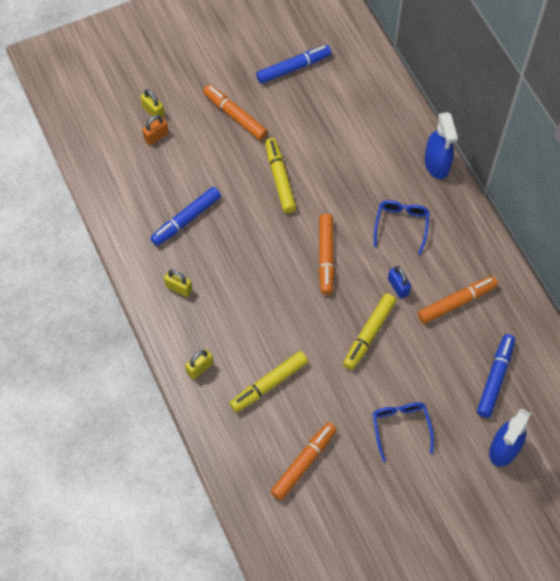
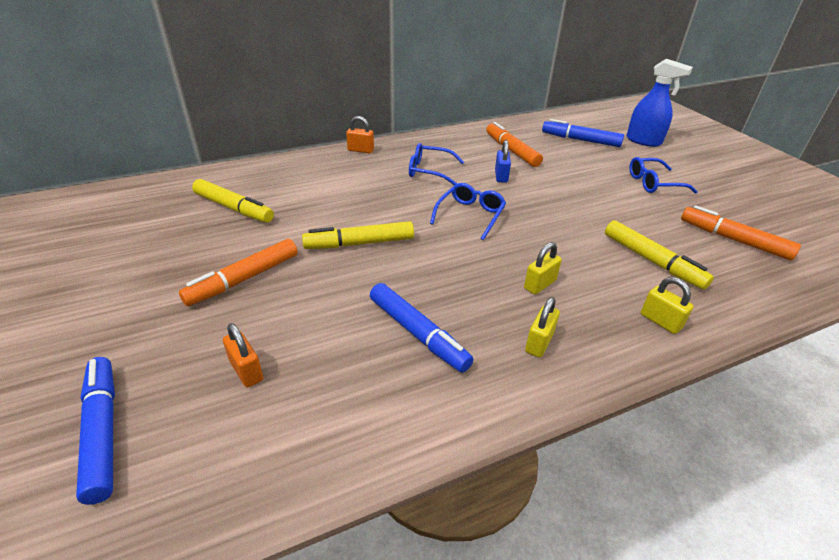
camera: 90 degrees left, 25 degrees down
(153, 111) = (190, 375): yellow padlock -> yellow padlock (539, 284)
(293, 68) = (190, 227): blue marker -> blue marker (102, 432)
(326, 256) = (470, 215): orange marker -> blue glasses
(369, 334) = (559, 194): yellow marker -> yellow marker (233, 208)
(398, 287) = (501, 176): blue padlock -> blue padlock turned 60 degrees counterclockwise
(437, 164) = (360, 150): blue spray bottle -> orange padlock

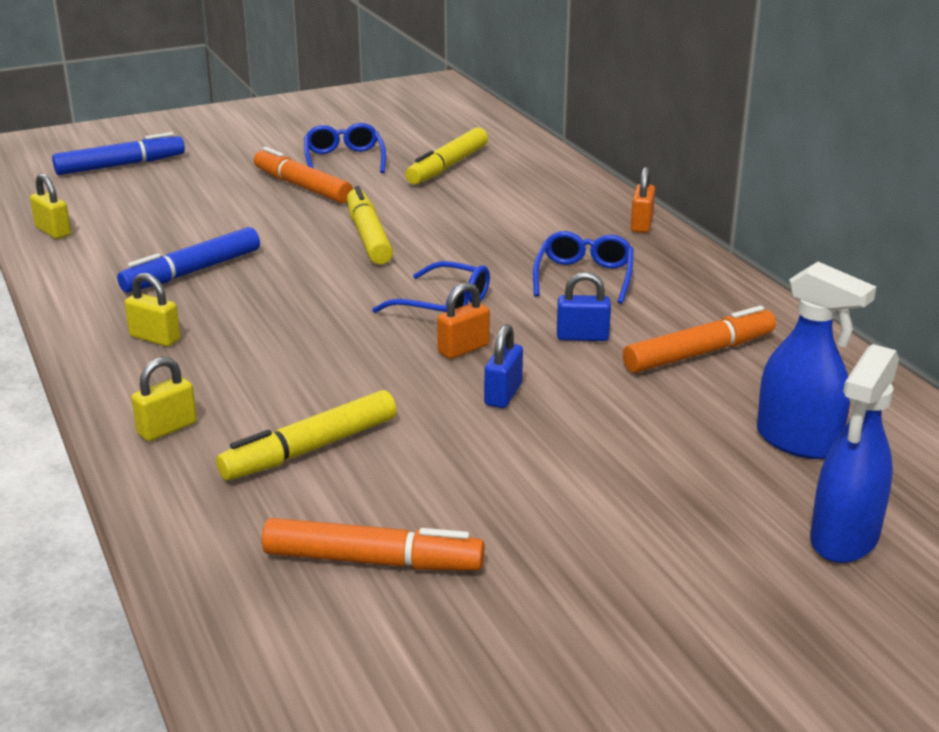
camera: 90 degrees right, 10 degrees down
(246, 371) = (166, 202): orange padlock -> orange padlock (463, 349)
(539, 284) = (265, 347): yellow padlock -> yellow padlock (53, 231)
(569, 201) = (503, 394): none -> blue padlock
(581, 140) = (798, 442): blue marker -> blue spray bottle
(653, 183) = (600, 507): blue glasses -> blue glasses (344, 160)
(734, 240) = (371, 560): orange marker -> orange marker turned 60 degrees clockwise

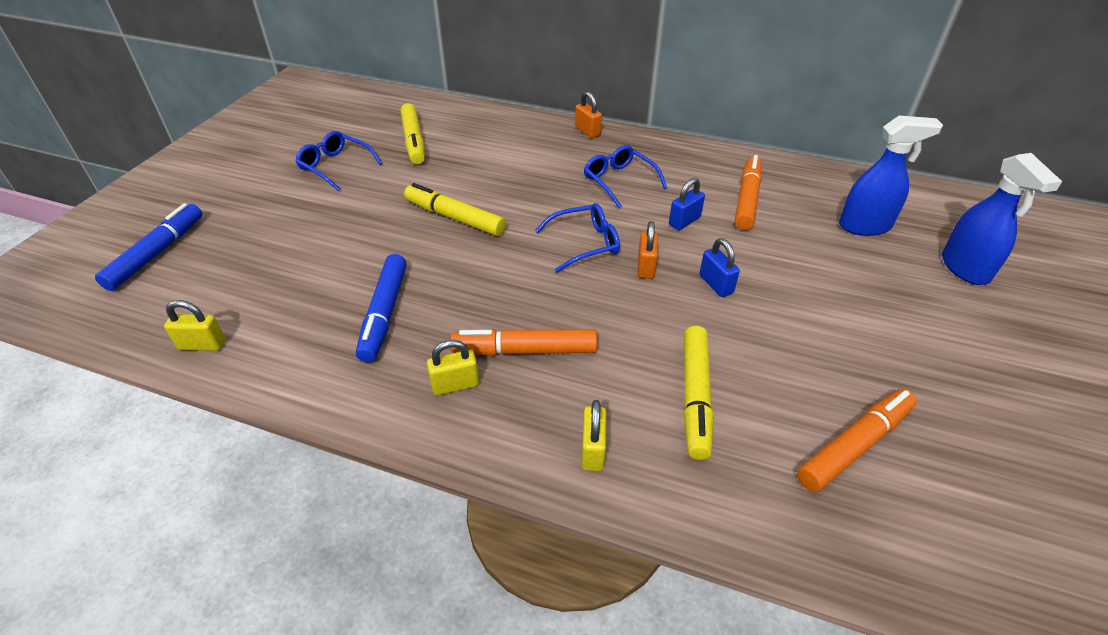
camera: 45 degrees left, 15 degrees up
(303, 187) = (343, 201): orange marker -> orange marker (526, 350)

